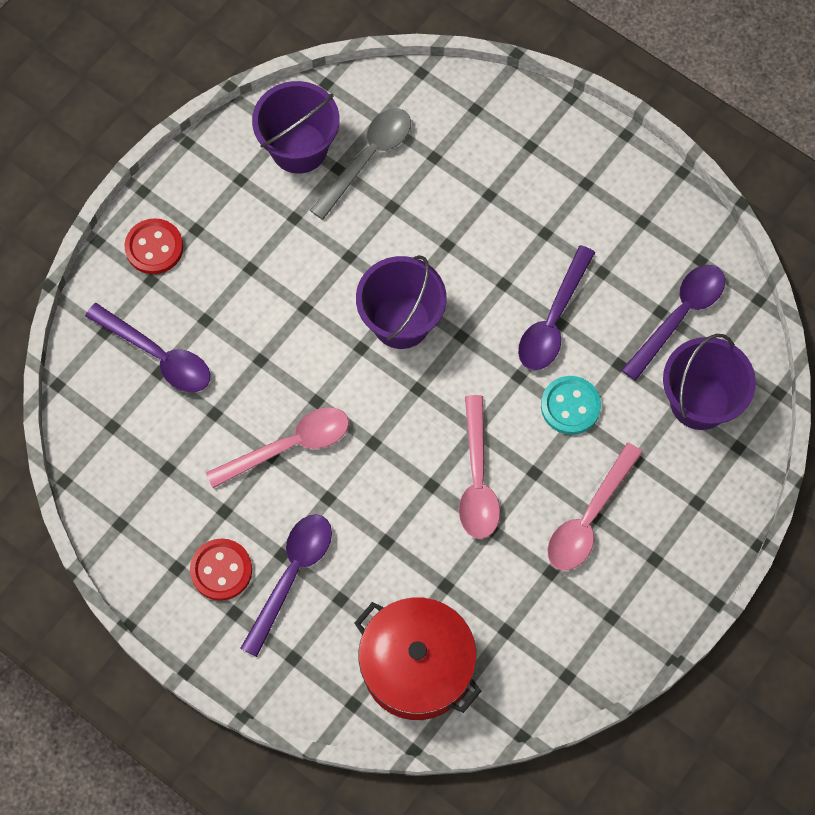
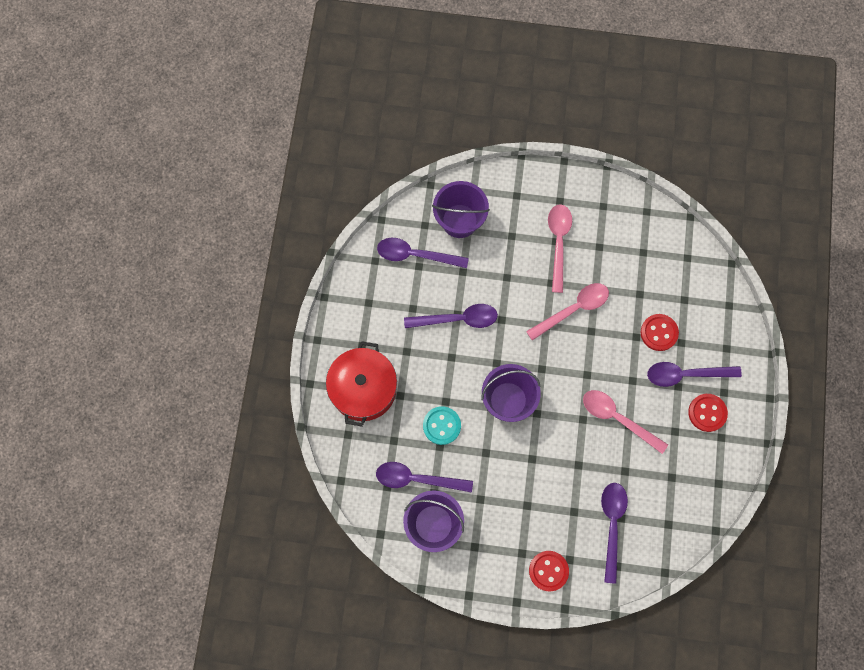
camera: 120 degrees left, 5 degrees up
(367, 158) = (417, 479): grey spoon -> purple spoon
(373, 576) = (659, 333): none -> red button
(417, 666) = (690, 285): red pot -> red pot (363, 389)
(570, 406) = (502, 284): turquoise button -> turquoise button (442, 426)
(589, 518) = (558, 243): pink spoon -> pink spoon turned 90 degrees counterclockwise

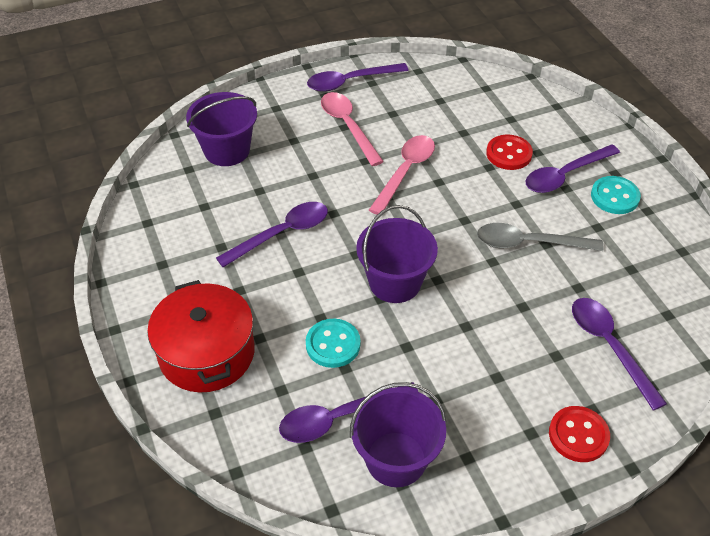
camera: 30 degrees left, 25 degrees down
(416, 255) = (194, 198): purple spoon -> purple spoon (350, 82)
(617, 418) = (529, 243): pink spoon -> grey spoon
(707, 413) = (614, 197): red button -> turquoise button

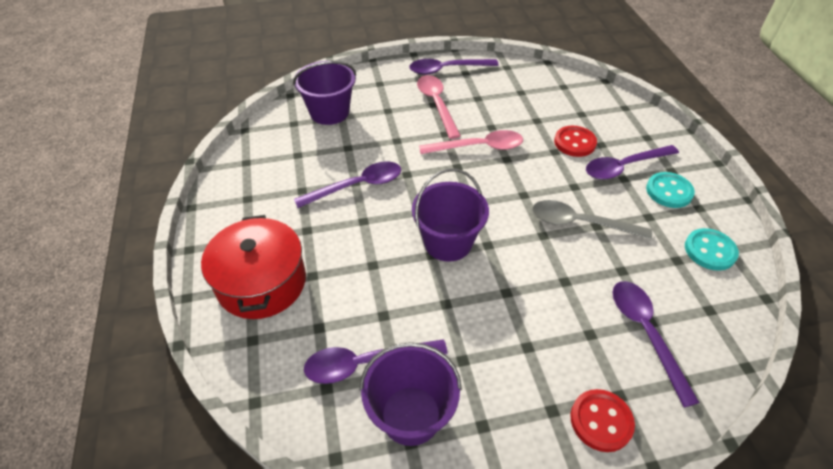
camera: 10 degrees right, 0 degrees up
(333, 344) = (377, 291): turquoise button -> turquoise button (710, 250)
(405, 172) = (478, 147): pink spoon -> pink spoon turned 45 degrees clockwise

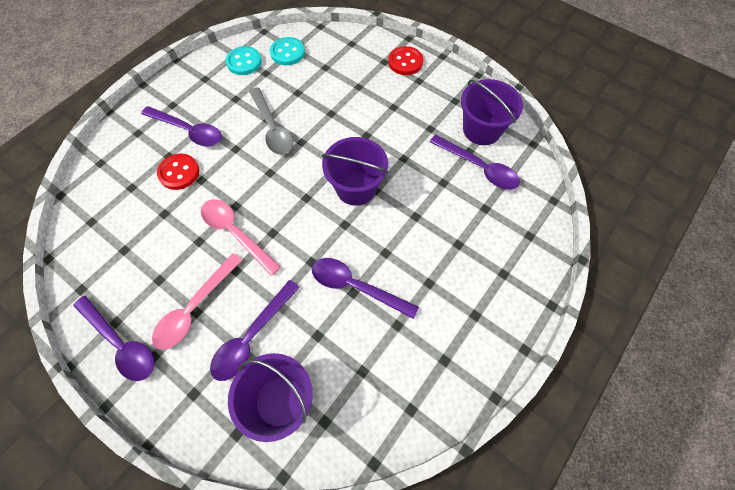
camera: 130 degrees left, 15 degrees up
(261, 282) = (494, 269): red pot -> none
(646, 333) = (336, 66): purple spoon -> purple spoon (252, 336)
(669, 191) = (199, 98): turquoise button -> turquoise button (287, 52)

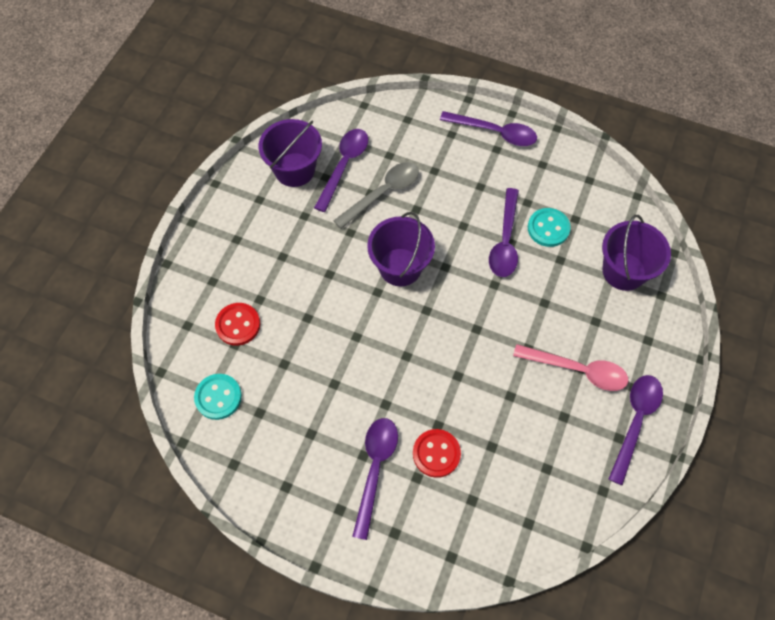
camera: 105 degrees left, 0 degrees up
(236, 233) = (489, 363): pink spoon -> none
(244, 62) = (246, 446): turquoise button -> turquoise button (548, 228)
(252, 336) = (582, 311): purple spoon -> purple spoon (494, 132)
(272, 128) = (345, 374): grey spoon -> grey spoon (383, 193)
(405, 62) = (209, 258): red button -> red button (238, 325)

